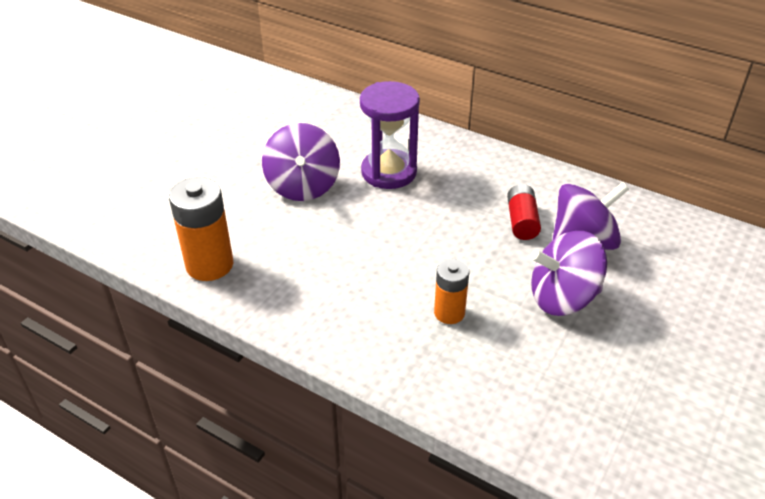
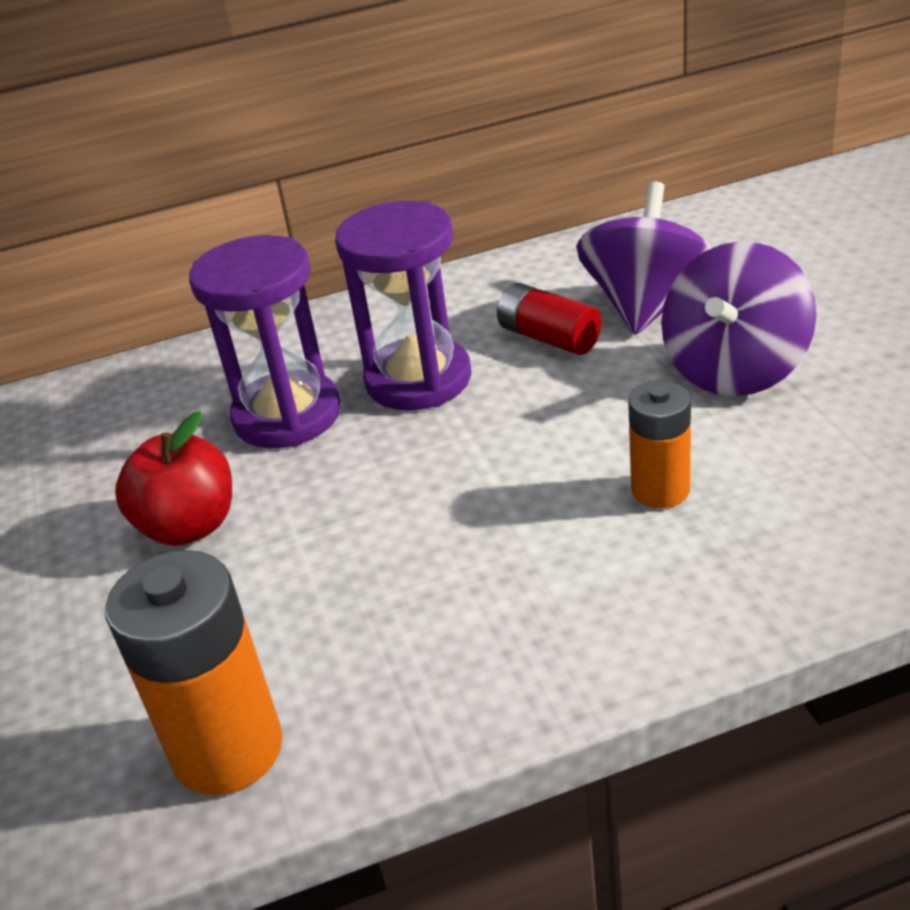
camera: 45 degrees left, 5 degrees down
(303, 186) = (189, 526): purple spinning top -> red apple
(449, 196) = (418, 379): none -> purple hourglass

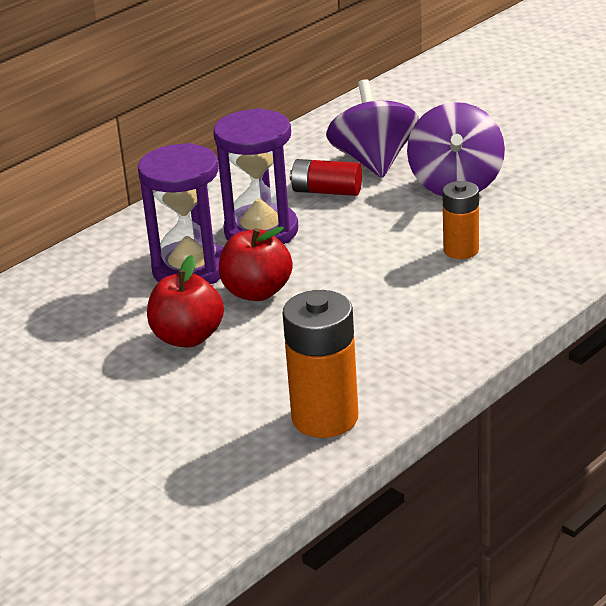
camera: 30 degrees left, 5 degrees down
(332, 478) = (257, 292): none -> red apple

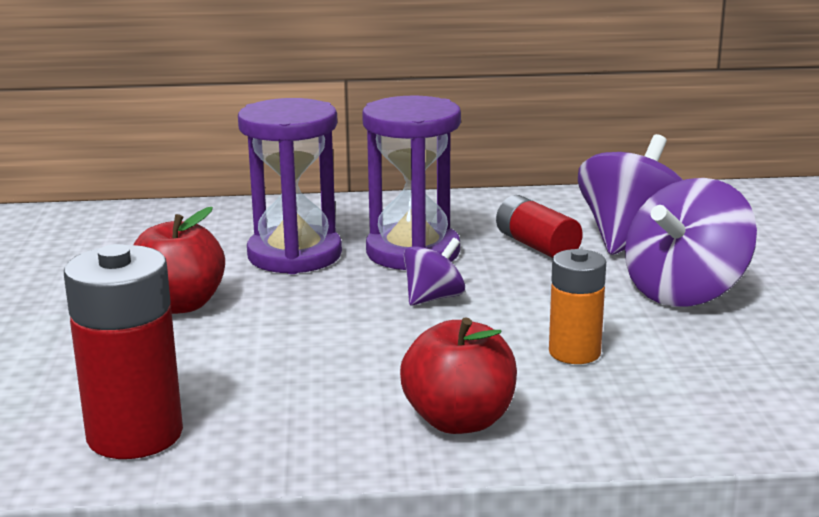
camera: 40 degrees right, 10 degrees down
(257, 292) = (308, 297): red apple -> red apple (459, 421)
(325, 418) = (135, 435): orange battery -> red battery
(330, 255) = (433, 298): none -> purple spinning top

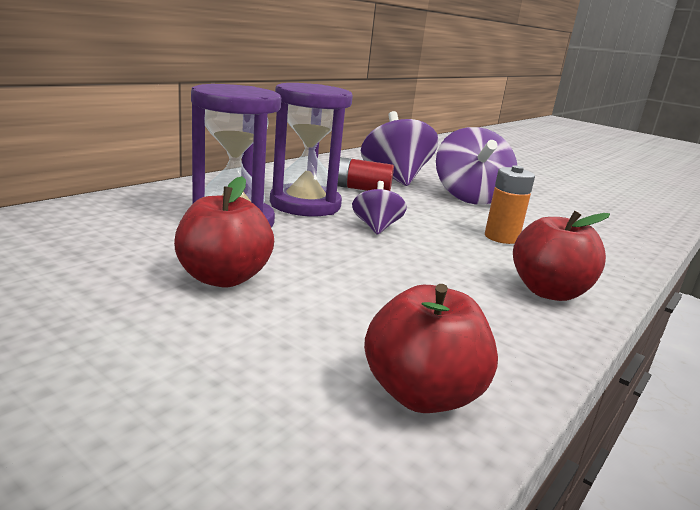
camera: 50 degrees left, 0 degrees up
(135, 435) = (422, 394): red battery -> red apple

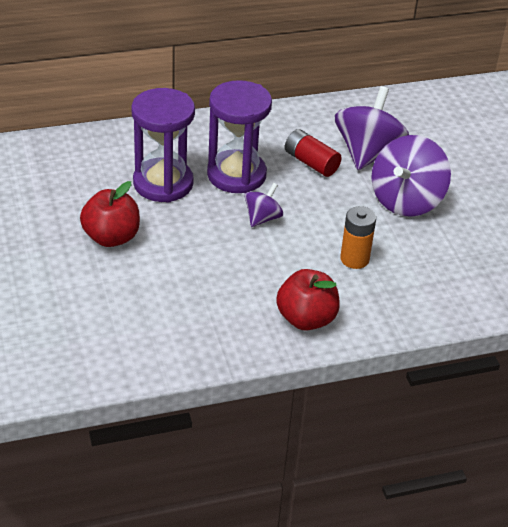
camera: 35 degrees right, 20 degrees up
(422, 394) = (136, 347): red apple -> none

